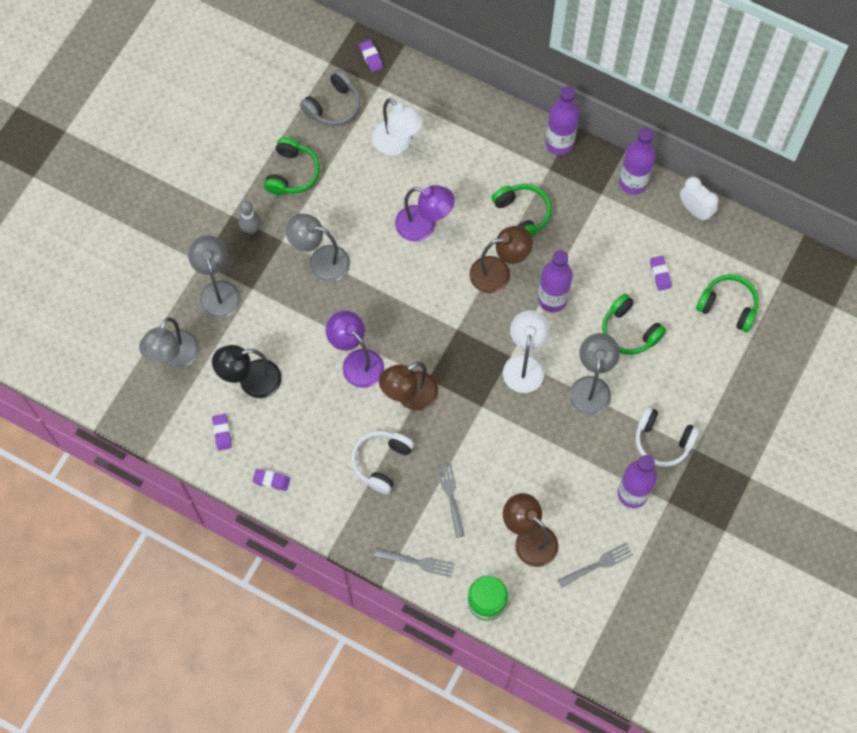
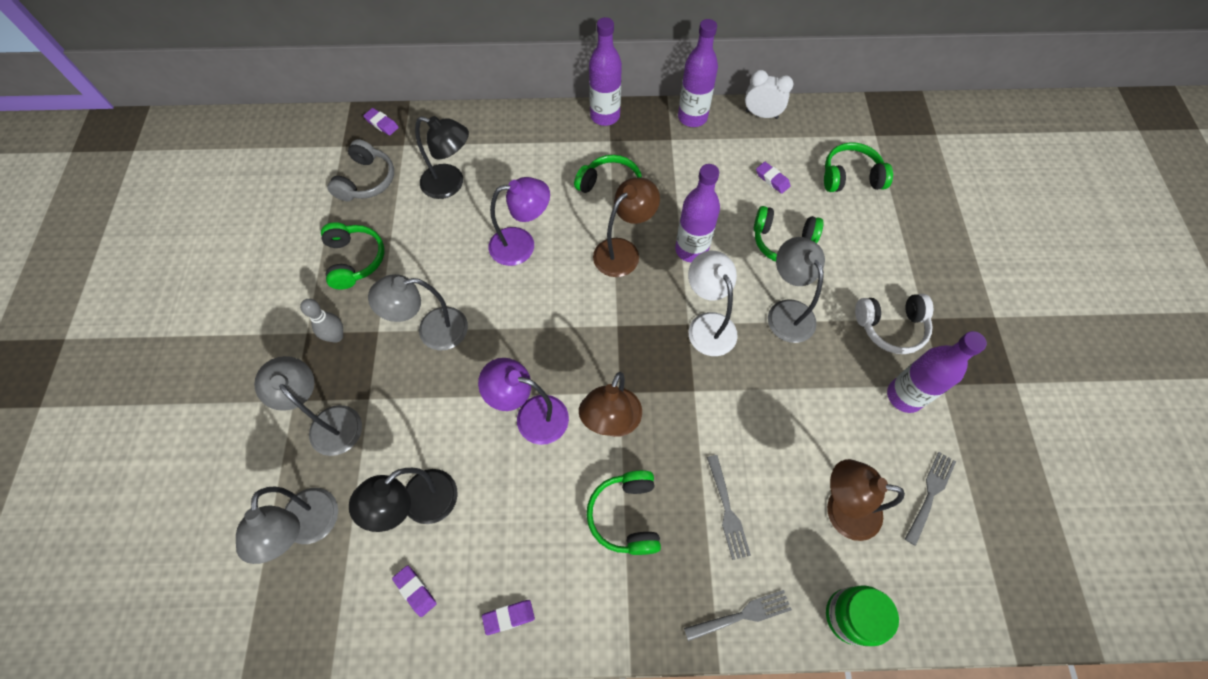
camera: 30 degrees left, 5 degrees down
(381, 462) = (626, 515): white headphones -> green headphones
(397, 143) = (451, 184): white lamp -> black lamp
(451, 496) = (727, 509): grey fork -> grey fork turned 150 degrees counterclockwise

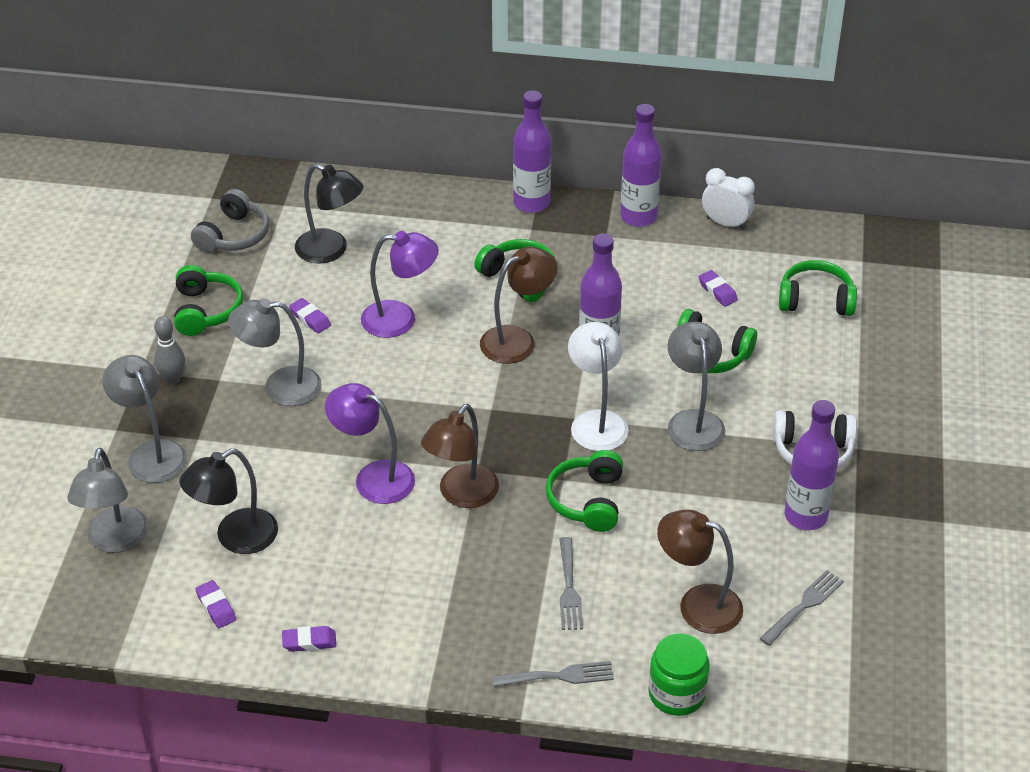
camera: 10 degrees right, 20 degrees down
(382, 124) = (262, 181): purple eraser -> purple eraser (310, 318)
(626, 515) = (456, 577): green headphones -> green headphones (587, 500)

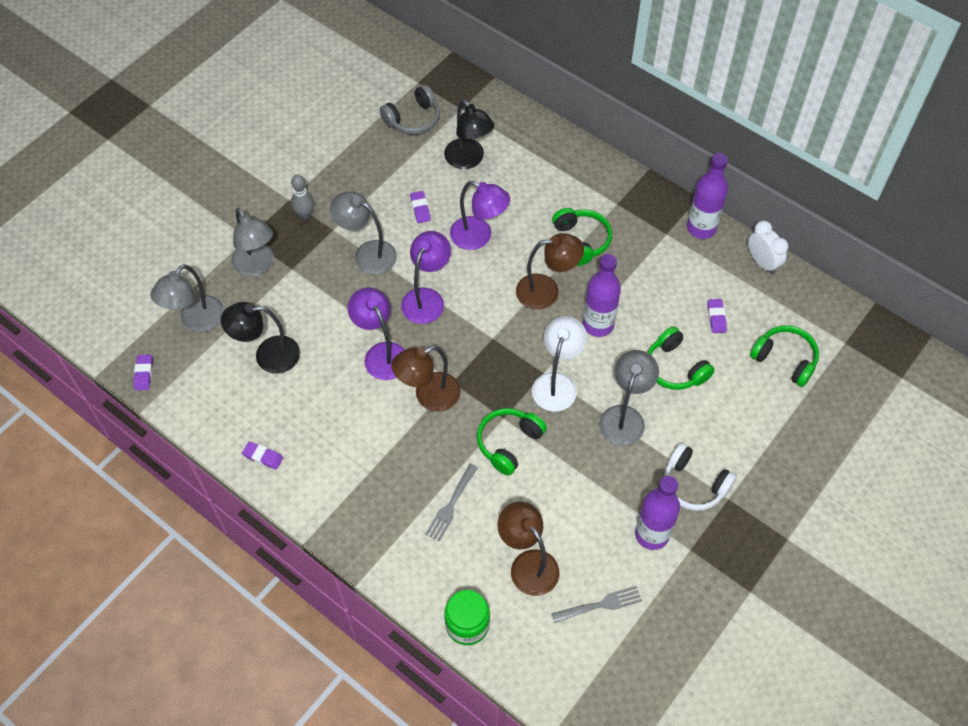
camera: 30 degrees right, 15 degrees up
(151, 453) = (257, 266): grey lamp -> grey lamp turned 150 degrees clockwise
(206, 310) = (358, 171): green headphones -> none
(216, 607) = (224, 401): purple eraser -> purple eraser (144, 374)
(385, 402) = (427, 298): none -> purple lamp
(531, 203) = (631, 182): purple bottle -> none
(557, 676) = (399, 568): grey fork -> none

